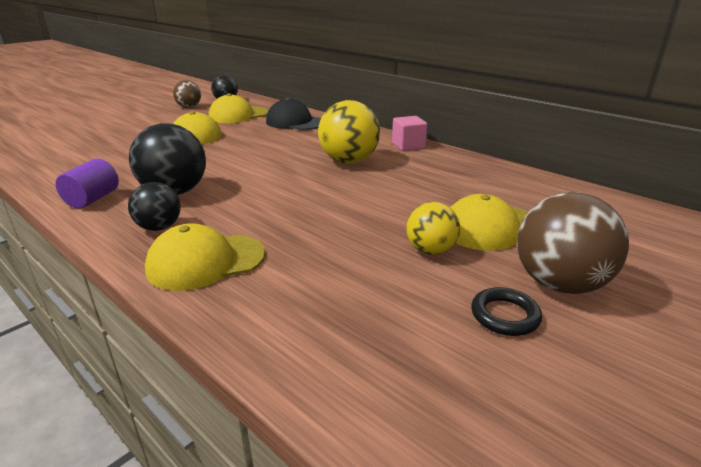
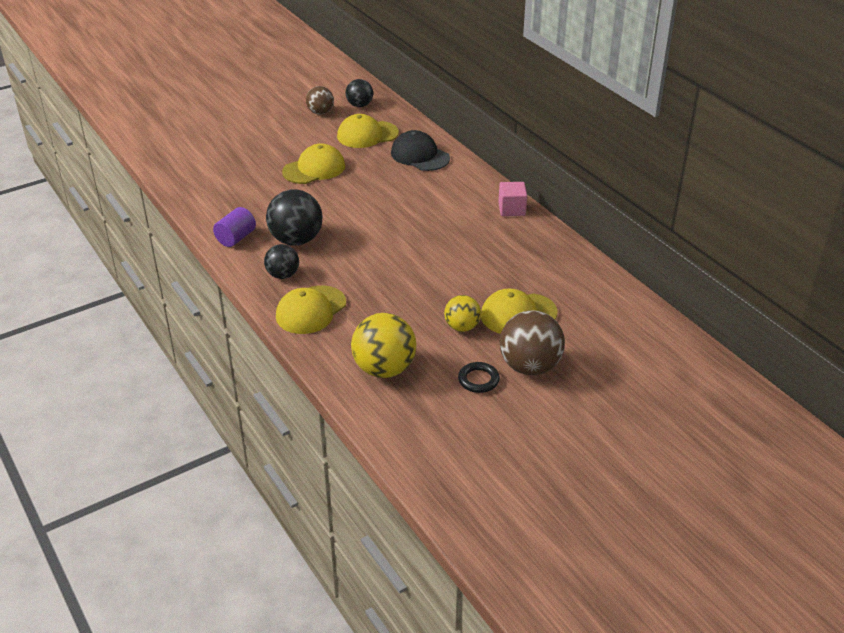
camera: 15 degrees right, 10 degrees up
(206, 261) = (311, 310): yellow cap -> yellow cap turned 45 degrees counterclockwise
(349, 161) = (447, 223): yellow ball -> yellow ball (384, 369)

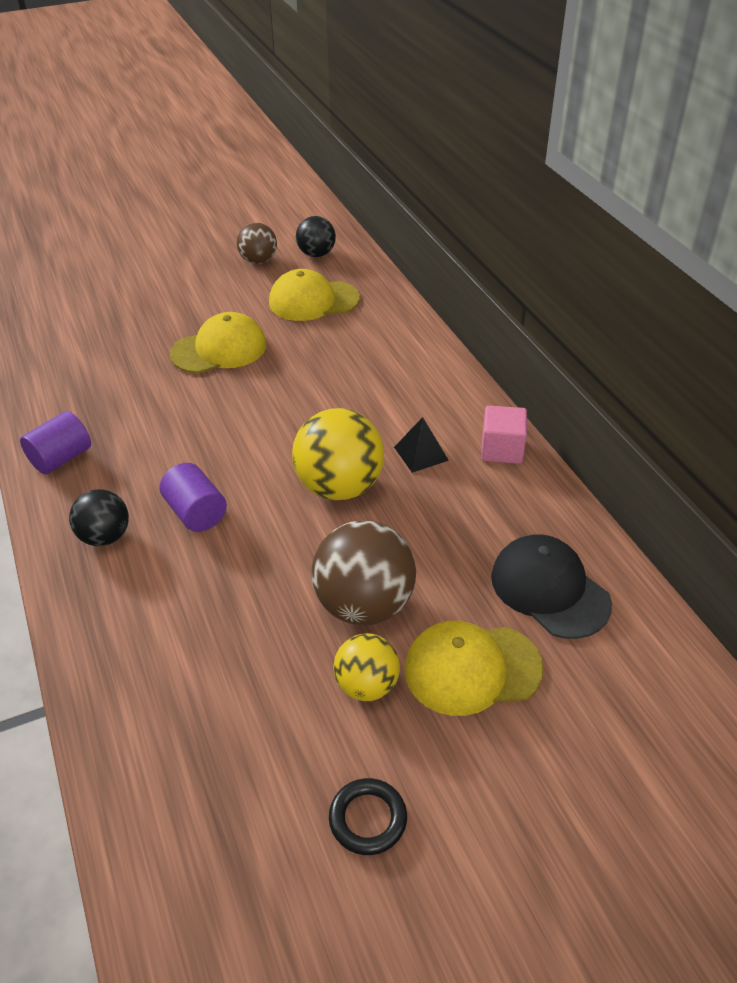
camera: 10 degrees right, 5 degrees up
(296, 240) = (149, 472): black ball -> none
(311, 310) = (123, 614): yellow cap -> none
(334, 258) = (196, 513): none -> purple cylinder
(384, 369) = (204, 765): yellow ball -> yellow ball (339, 487)
(420, 155) = (380, 341): black cap -> black cap (549, 589)
(463, 215) = (421, 453): none -> black pyramid
(529, 366) = (470, 799): brown ball -> brown ball (364, 604)

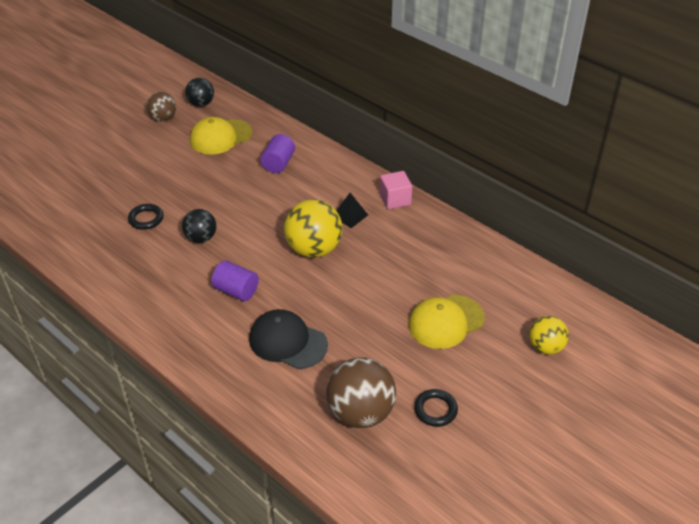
camera: 25 degrees left, 0 degrees up
(61, 458) = (122, 286): purple cylinder -> purple cylinder (278, 163)
(105, 536) = (188, 322): black ball -> black ball (201, 238)
(151, 379) = (146, 219): none -> black ring
(219, 349) = (179, 186): yellow cap -> none
(364, 604) = (369, 309): brown ball -> brown ball (360, 413)
(367, 685) = (396, 349): yellow ball -> yellow ball (545, 347)
(549, 589) = (463, 268): black cap -> black cap (287, 342)

